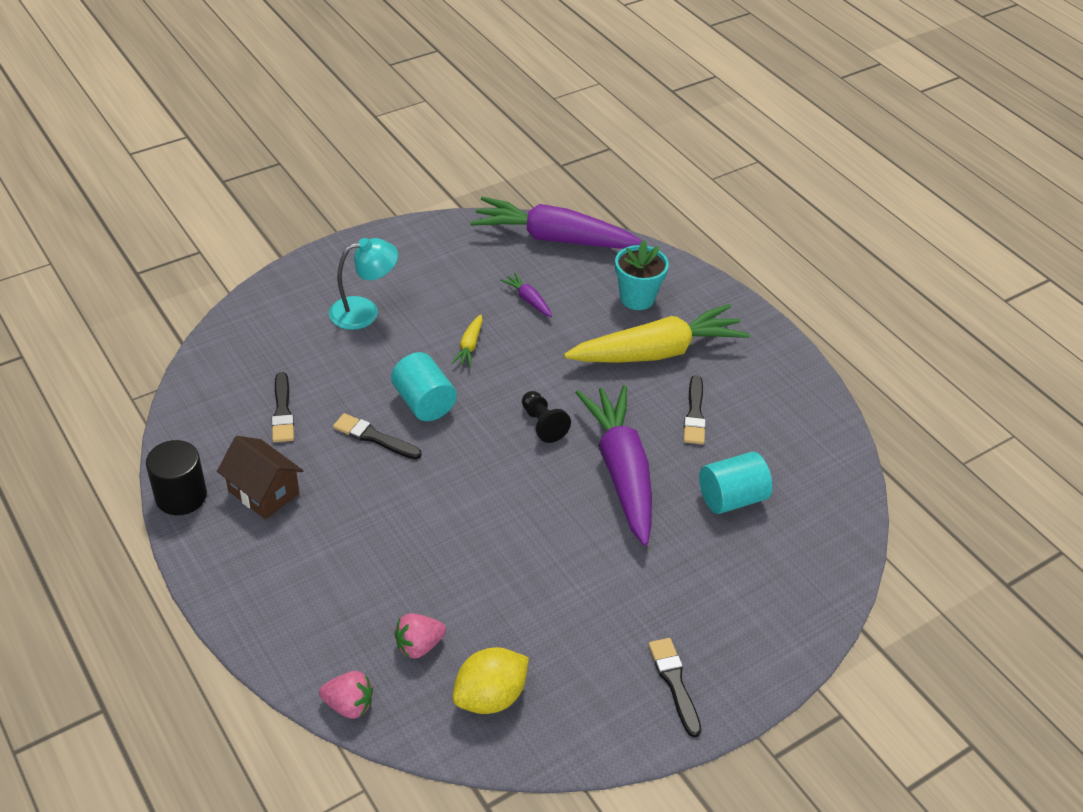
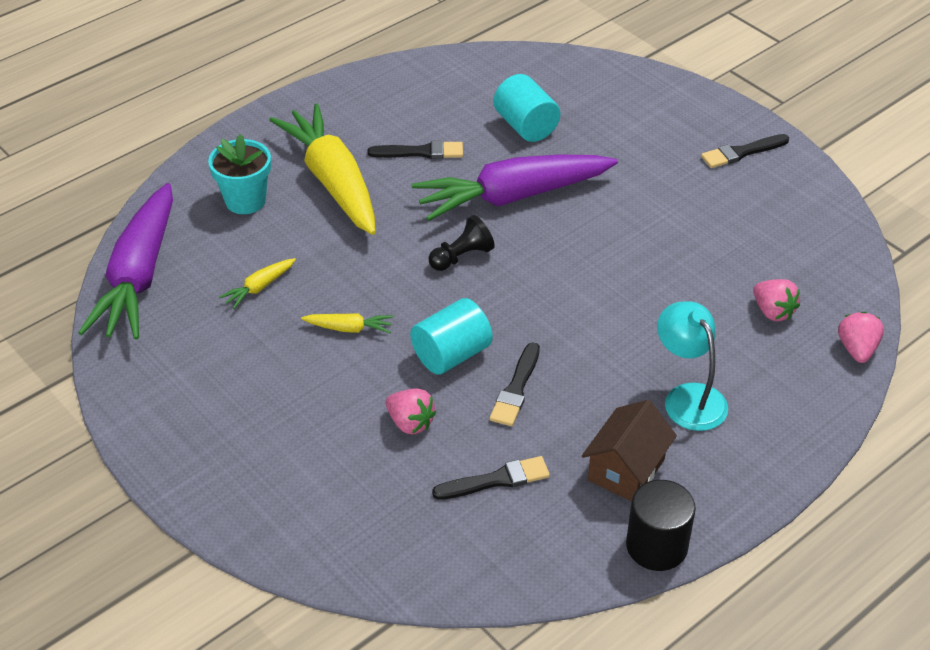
camera: 95 degrees left, 0 degrees up
(357, 370) = (410, 423): none -> pink strawberry
(364, 311) = (300, 435): turquoise lamp -> turquoise lamp (688, 397)
(490, 697) = (805, 258): yellow lemon -> none
(528, 300) = (259, 287): purple carrot -> yellow carrot

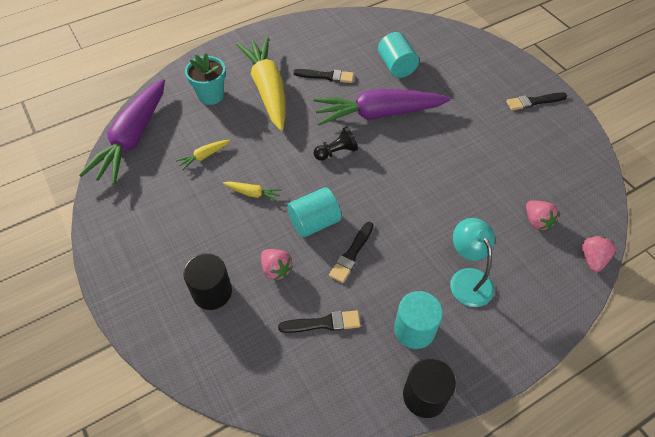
camera: 10 degrees right, 10 degrees up
(324, 464) = (212, 292): none -> black cylinder
(626, 470) = (414, 330): brown house -> turquoise cylinder

